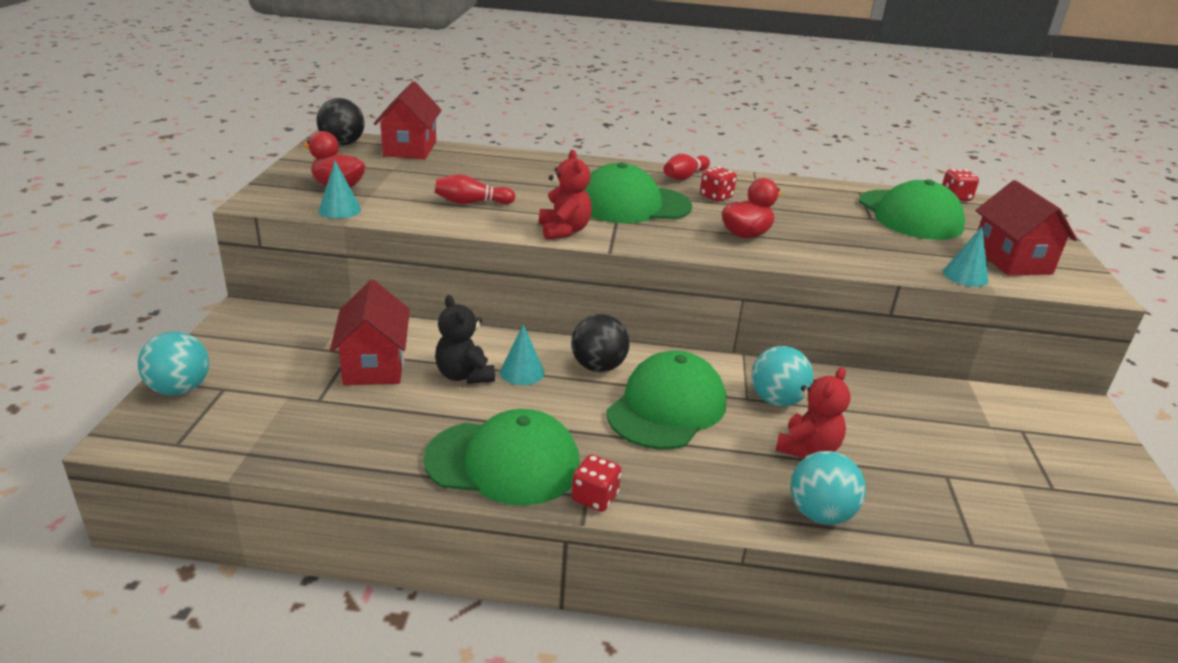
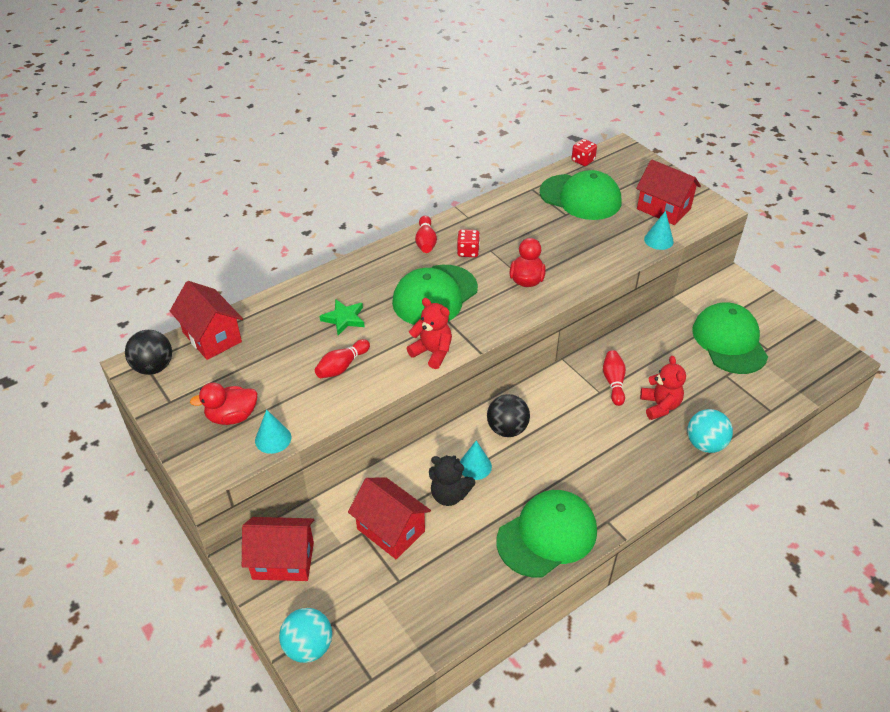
camera: 40 degrees left, 15 degrees up
(265, 330) = (283, 560): none -> red house
(526, 182) = (344, 319): none -> green star
(595, 498) = (612, 519): red dice -> none
(667, 407) = (573, 431): green cap -> green cap (729, 341)
(776, 400) = (613, 382): turquoise ball -> red bowling pin

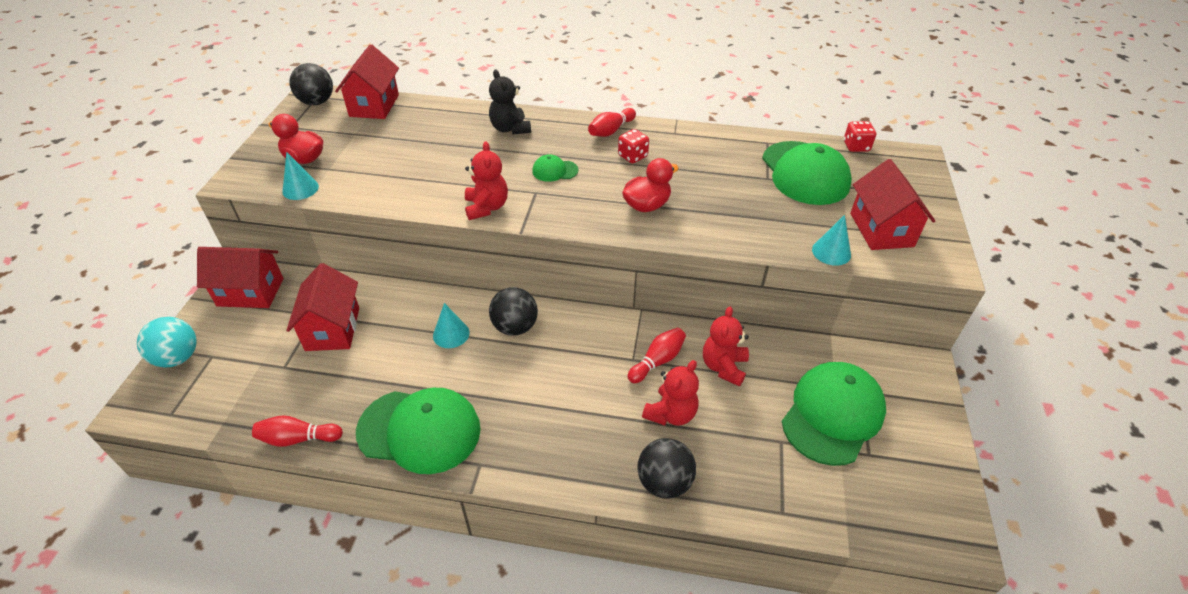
camera: 45 degrees right, 0 degrees up
(283, 560) = (250, 292): red house -> red house turned 45 degrees counterclockwise
(342, 366) = (414, 174): red bowling pin -> red bowling pin (298, 438)
(344, 319) = (467, 145): green star -> none
(435, 296) = (555, 171): green cap -> green cap, size x0.45
(449, 495) = (403, 338): black teddy bear -> black teddy bear (510, 129)
(649, 357) = (723, 367): none -> red teddy bear
(705, 444) = (664, 482): turquoise ball -> black ball

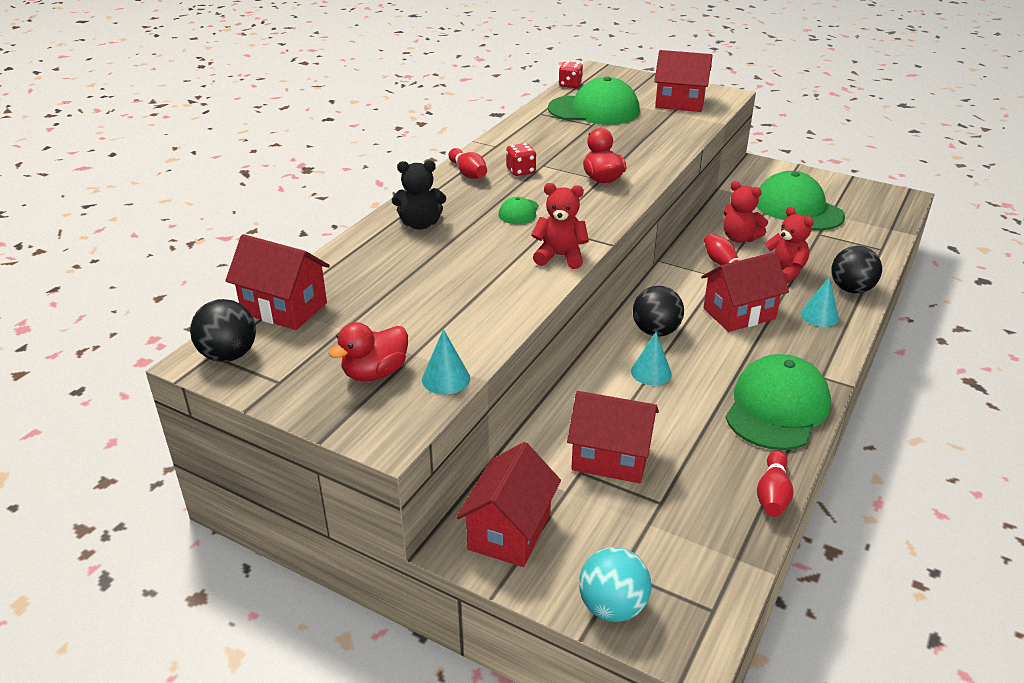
camera: 70 degrees left, 10 degrees down
(569, 384) = (739, 314): none -> red house
(831, 252) = (698, 124): turquoise cone -> turquoise cone (819, 316)

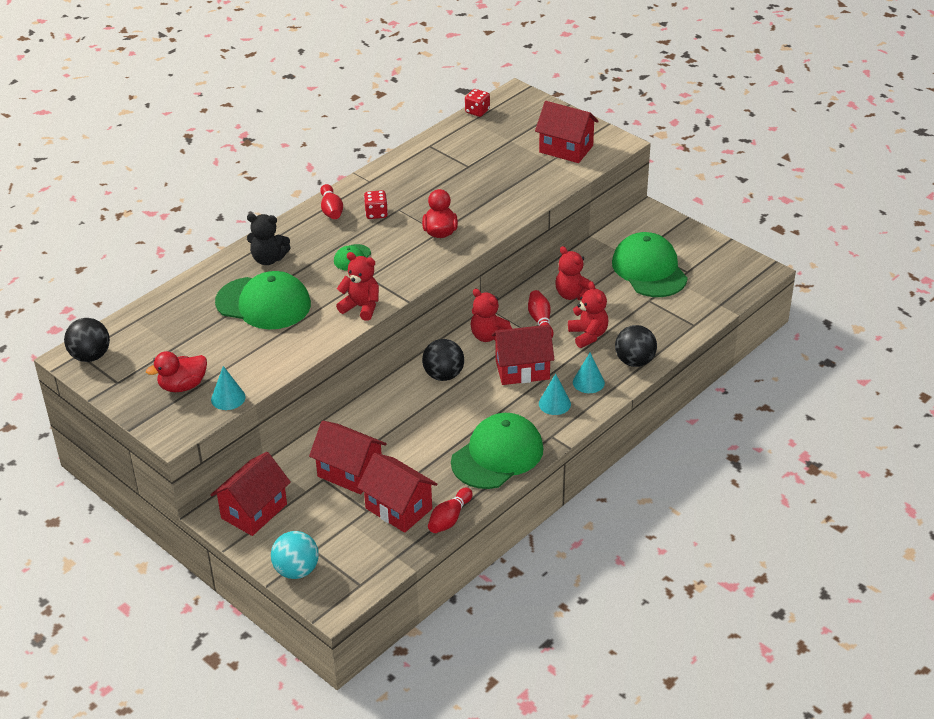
camera: 15 degrees right, 5 degrees up
(284, 308) = (139, 323): red house -> red house (398, 508)
(594, 110) = (480, 148): green cap -> green cap (263, 303)
(651, 372) = (418, 410): turquoise cone -> turquoise cone (554, 403)
(679, 286) = (488, 336): none -> red teddy bear

